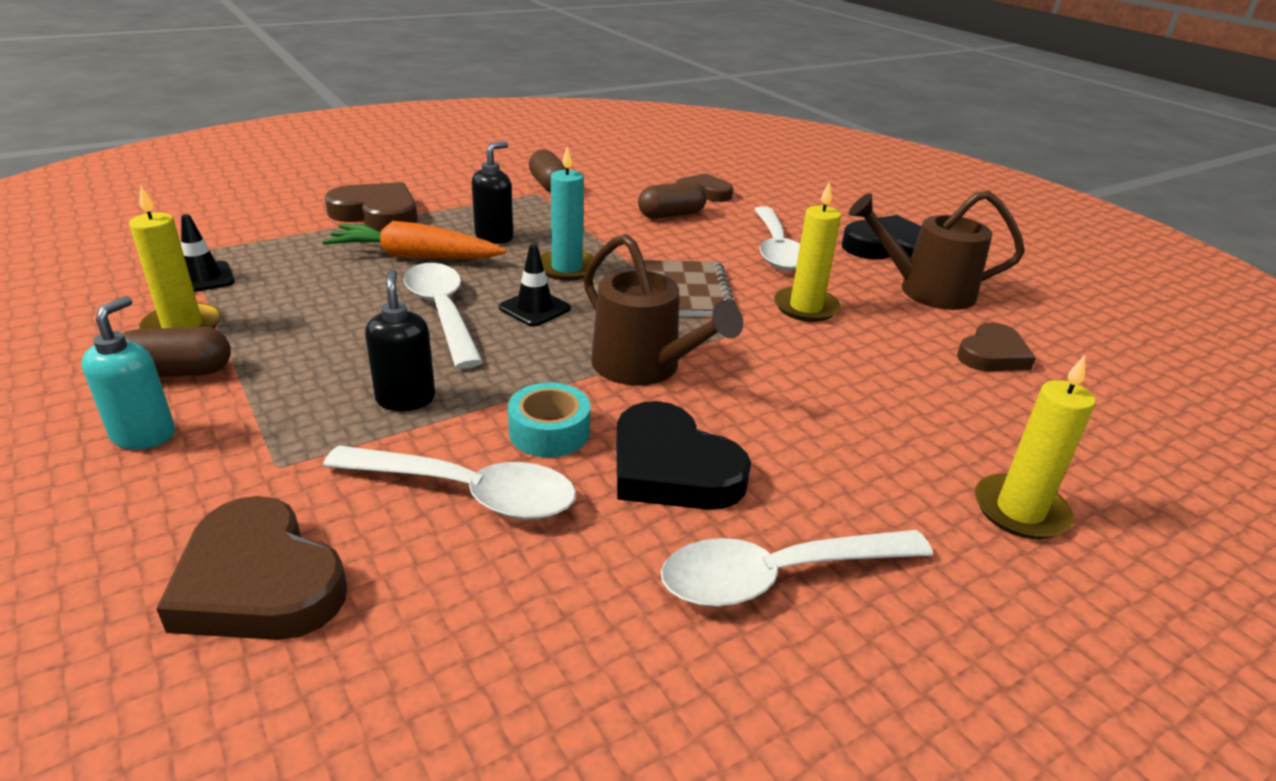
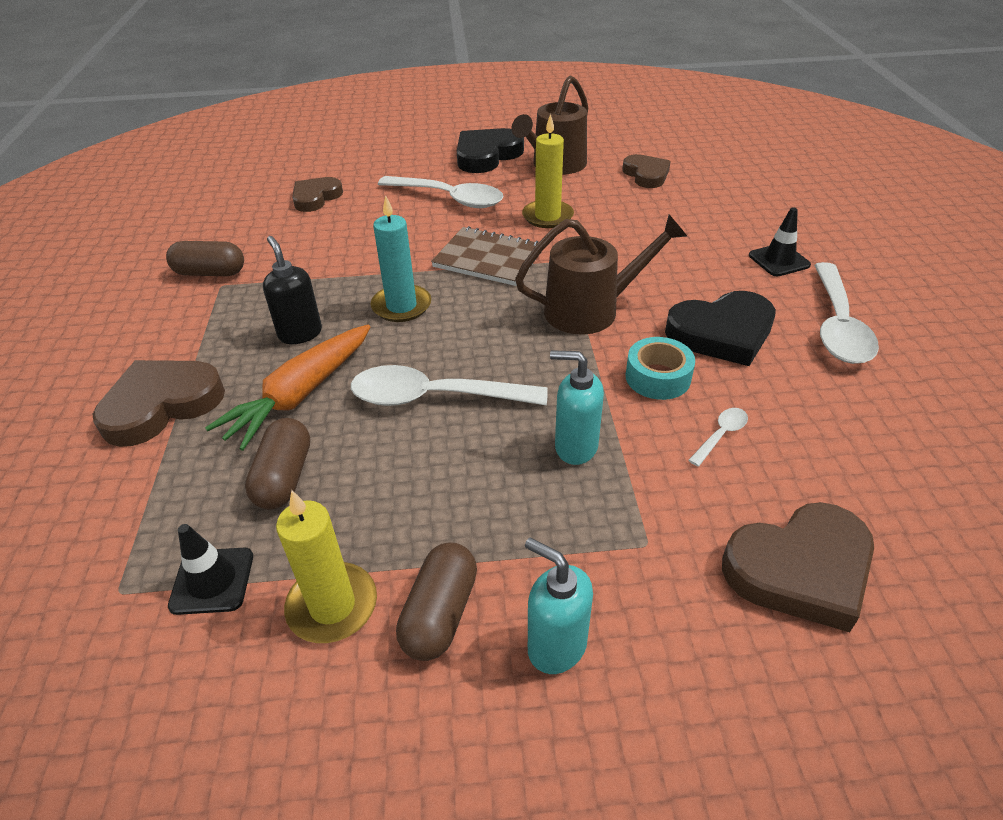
camera: 60 degrees left, 10 degrees up
(405, 399) = (575, 447): black soap dispenser -> turquoise soap dispenser
(467, 493) = (721, 435): white spoon -> white spoon, size x0.44
(534, 308) = (464, 341): black traffic cone -> black traffic cone (779, 260)
(671, 215) = (344, 225): brown capsule -> brown capsule (284, 477)
(1020, 511) = (800, 228): yellow candle -> none

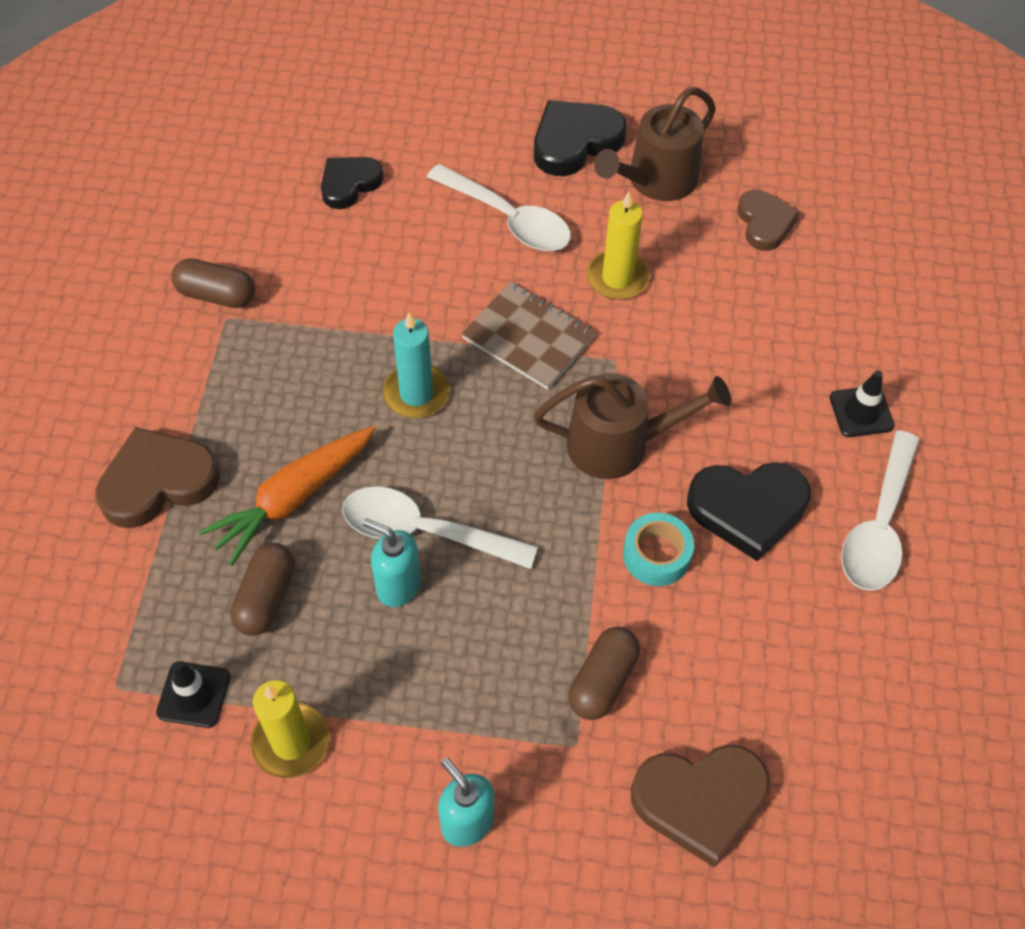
camera: 10 degrees right, 15 degrees up
(300, 333) = (303, 412): black soap dispenser -> none
(316, 197) = (349, 184): brown heart -> black heart
(440, 613) = (378, 770): brown capsule -> brown capsule (602, 681)
(575, 447) = (545, 624): turquoise soap dispenser -> turquoise soap dispenser (398, 585)
(721, 435) = (690, 642): white spoon -> none

